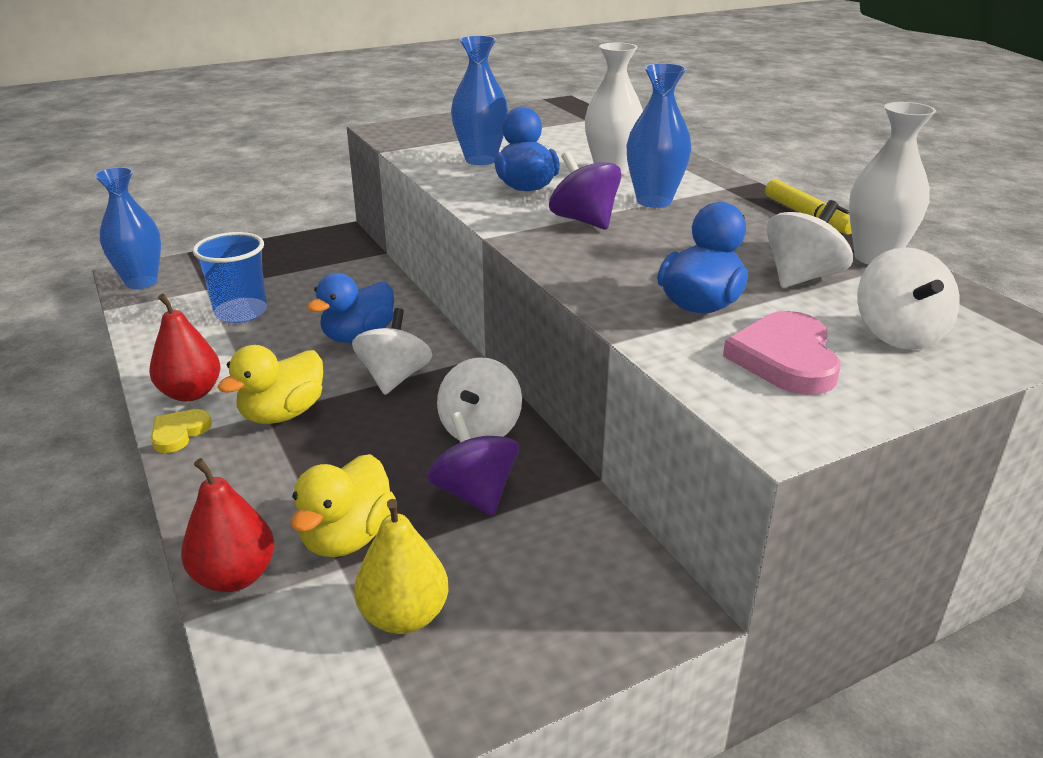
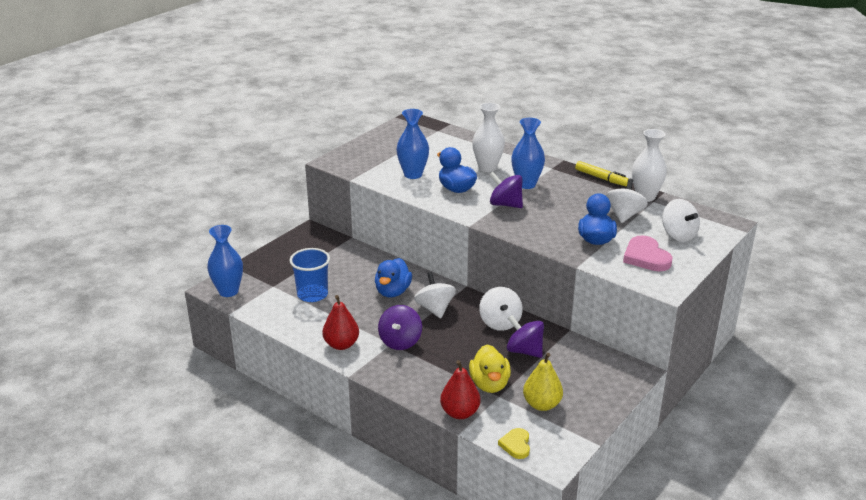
camera: 25 degrees left, 0 degrees up
(179, 433) = (360, 364): yellow heart -> yellow heart (516, 445)
(283, 414) = (400, 341): yellow duck -> purple spinning top

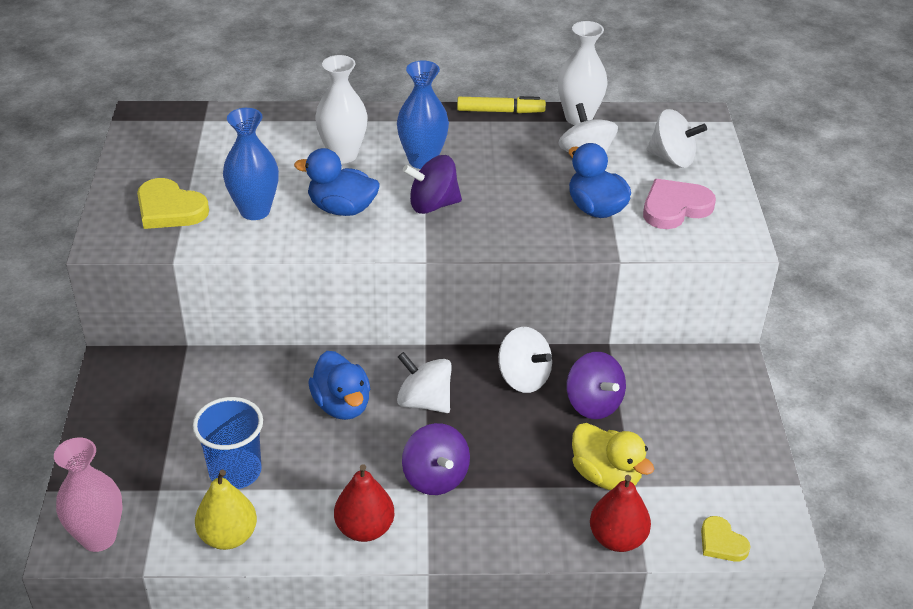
camera: 40 degrees left, 10 degrees up
(228, 291) = (98, 537): blue vase -> pink vase
(375, 160) = (169, 209): none -> yellow heart
(524, 351) = (593, 403): purple spinning top -> purple spinning top turned 120 degrees counterclockwise
(542, 404) = (689, 468): yellow pear -> yellow pear (228, 536)
(646, 257) = (675, 207): pink heart -> pink heart turned 120 degrees clockwise

